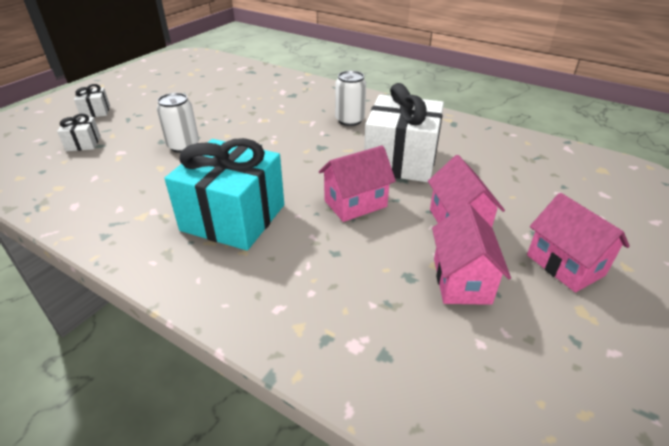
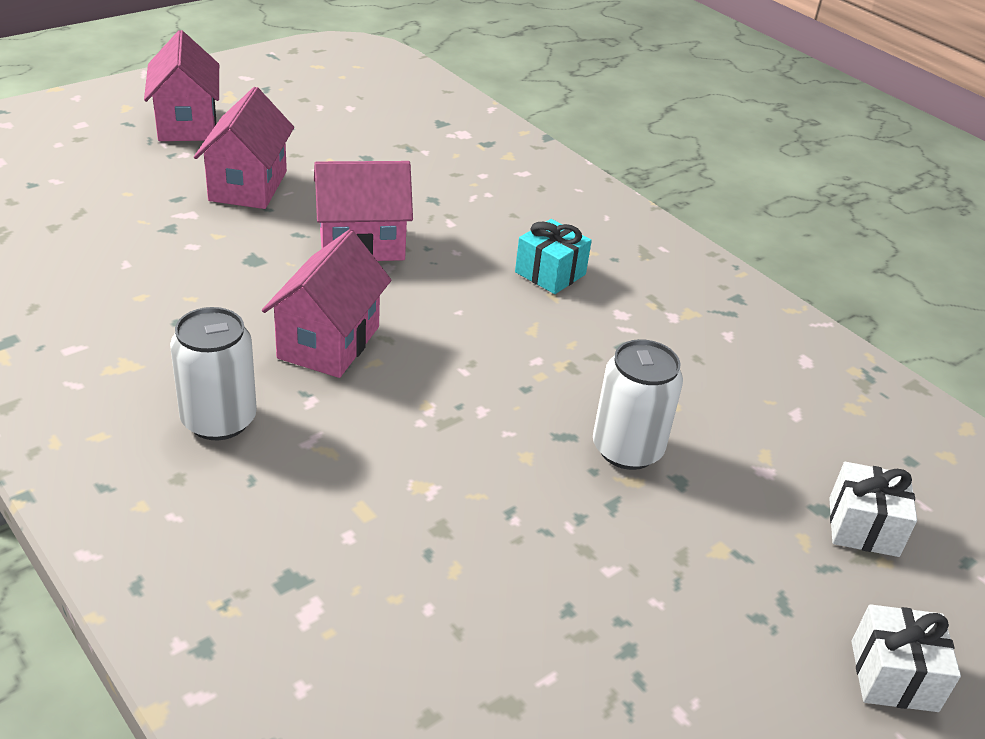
camera: 165 degrees left, 0 degrees up
(233, 217) = (550, 273): turquoise gift -> turquoise gift, size x0.44
(401, 160) = (219, 290): white gift -> none
(461, 280) = (315, 142): pink house -> pink house (329, 342)

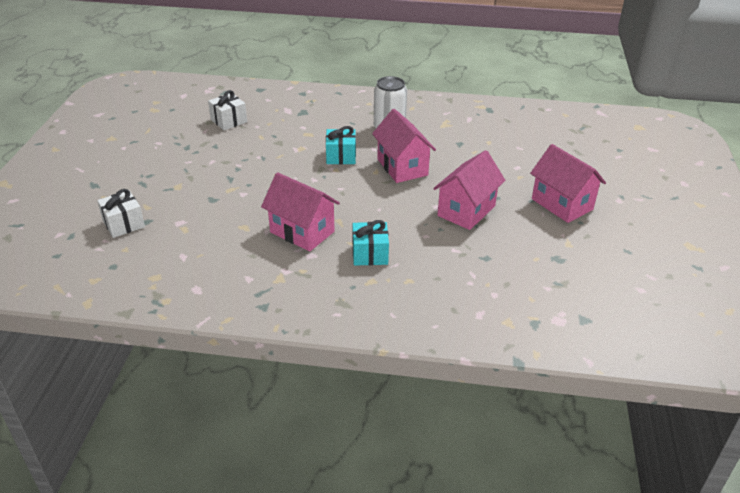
camera: 140 degrees right, 0 degrees up
(187, 124) = (659, 215): pink house -> pink house (302, 232)
(383, 421) = (341, 156): none -> turquoise gift
(627, 449) = (244, 198): white can -> none
(894, 676) = (90, 184): white gift -> white gift (229, 121)

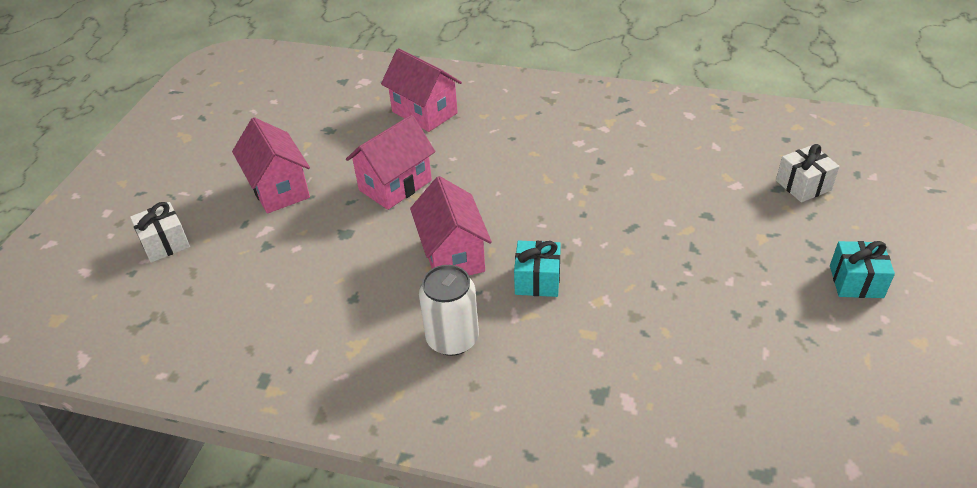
camera: 170 degrees left, 5 degrees up
(229, 121) = (731, 376): white gift -> white gift (165, 243)
(302, 232) = (589, 167): pink house -> pink house (424, 112)
(370, 254) = (517, 141): turquoise gift -> turquoise gift (856, 281)

